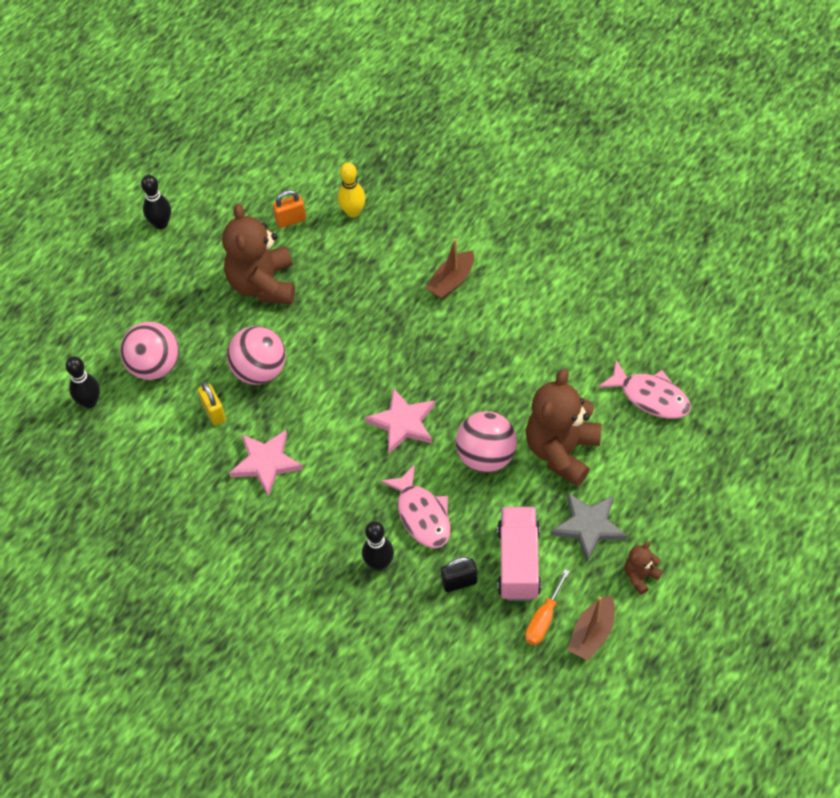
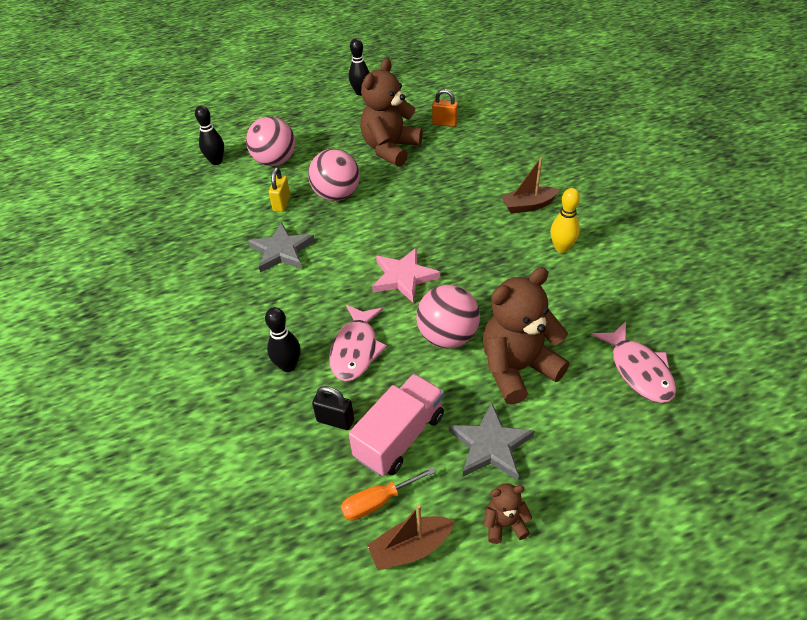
camera: 35 degrees right, 10 degrees down
(266, 463) = (281, 251): pink star -> grey star
(353, 212) = (492, 136): yellow bowling pin -> yellow bowling pin (561, 248)

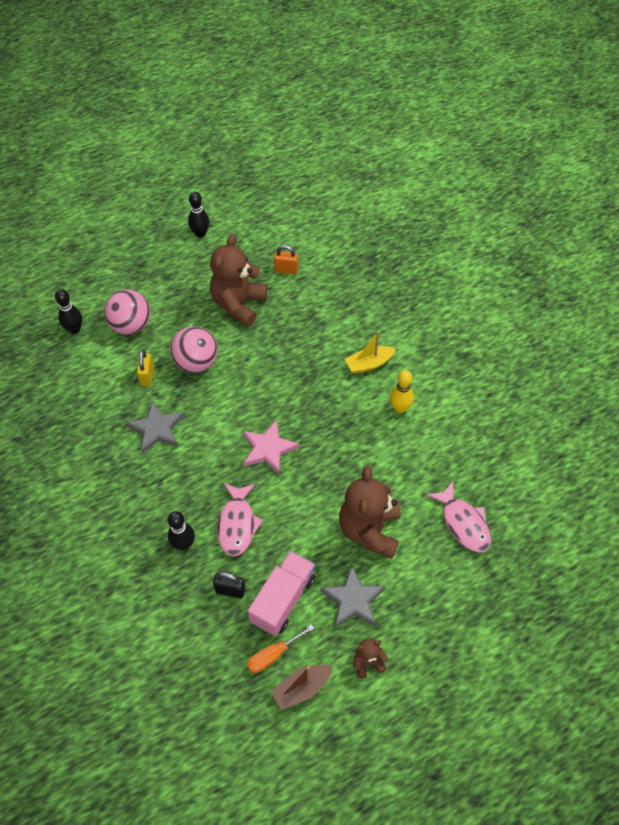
camera: 10 degrees left, 10 degrees up
(447, 336) = (311, 505): pink ball -> none
(517, 368) = (369, 530): brown teddy bear -> brown teddy bear turned 45 degrees counterclockwise
(528, 205) = (369, 364): brown boat -> yellow boat

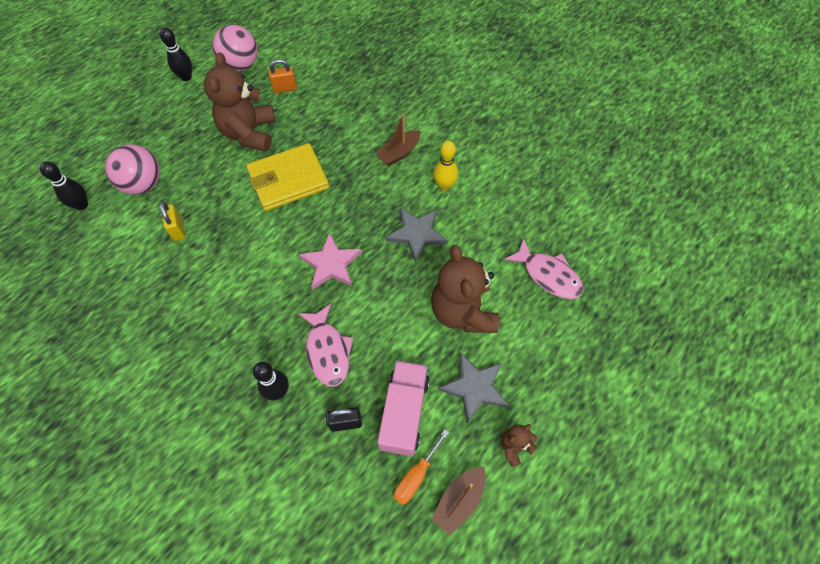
camera: 20 degrees left, 5 degrees up
(157, 429) = (207, 280): grey star -> grey star (417, 234)
(196, 362) = (226, 201): pink ball -> pink ball (241, 65)
(258, 359) = (288, 180): none -> yellow wallet
(369, 364) = (399, 153): yellow boat -> brown boat

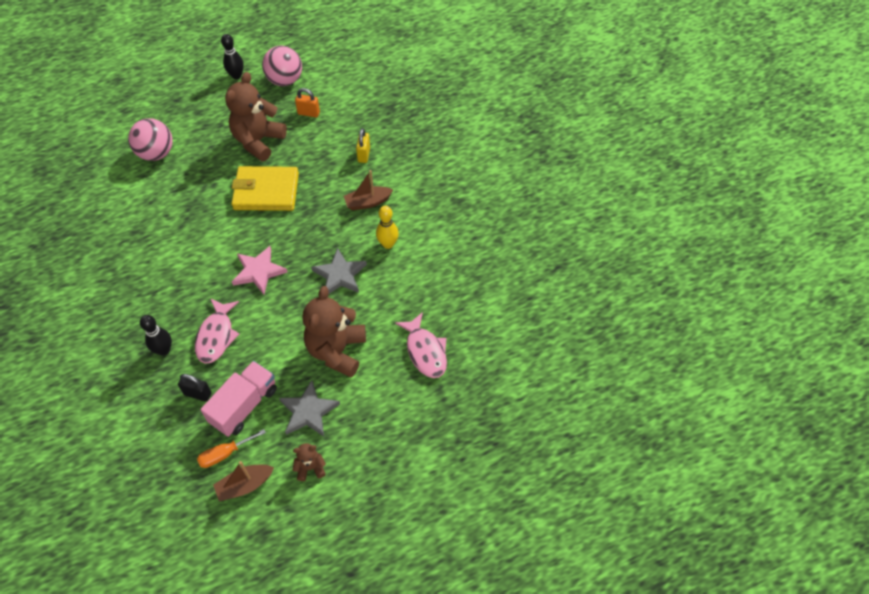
camera: 25 degrees right, 5 degrees down
(82, 205) = (104, 153): black bowling pin -> none
(178, 230) = (161, 199): yellow padlock -> yellow padlock (364, 155)

